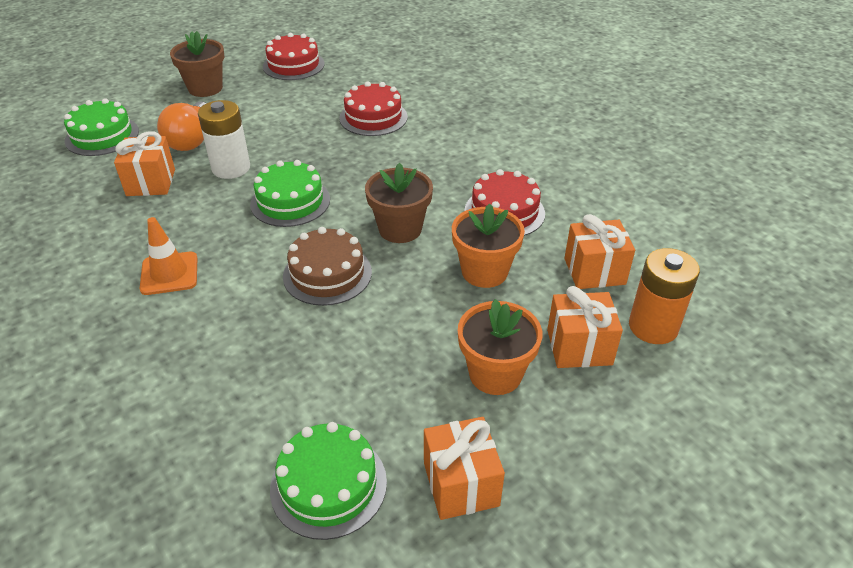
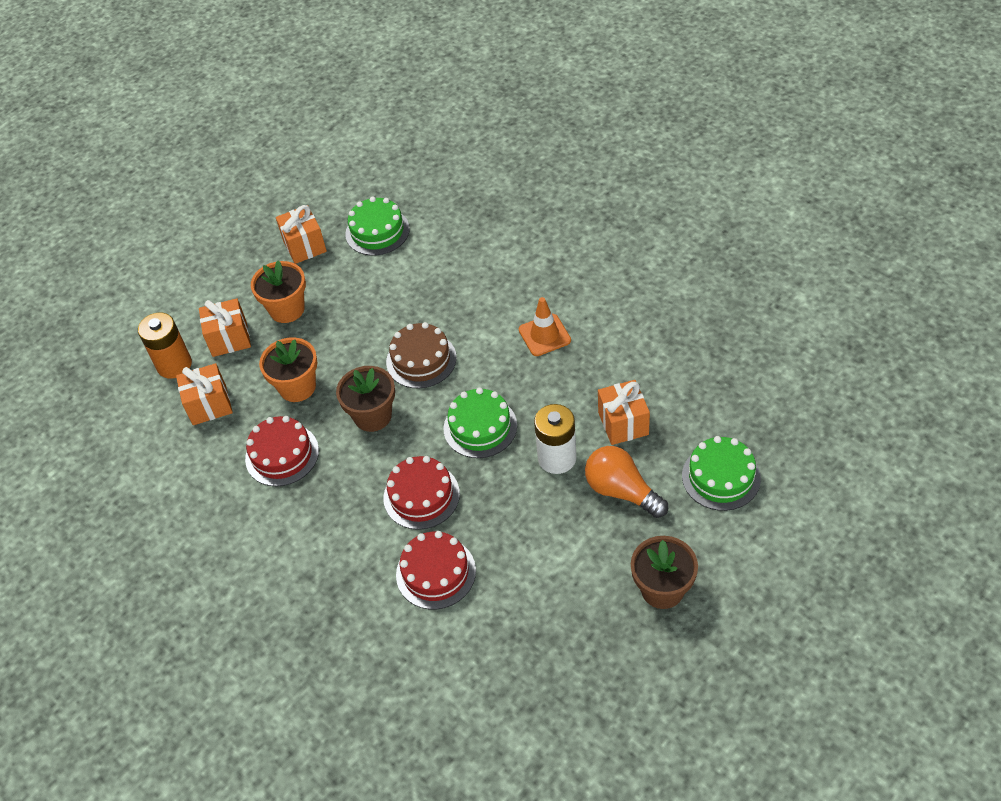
camera: 175 degrees right, 10 degrees up
(191, 140) = (621, 491): orange light bulb -> orange light bulb turned 45 degrees counterclockwise
(293, 65) = (574, 669): red cake -> red cake (421, 496)

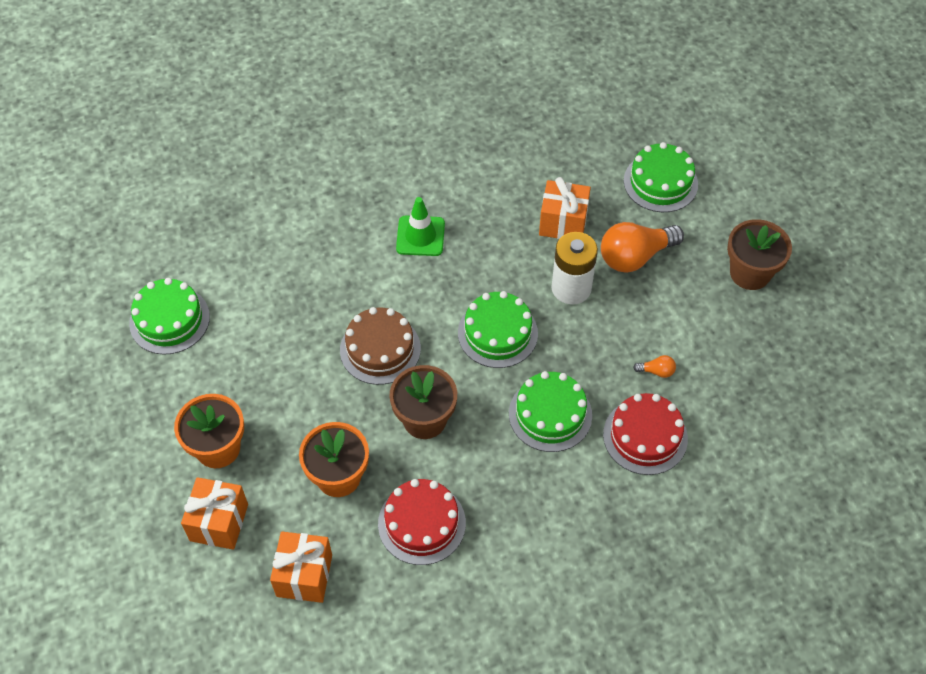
camera: 70 degrees left, 5 degrees up
(174, 365) = (216, 595): orange battery -> none
(304, 246) = (134, 397): orange gift -> none
(421, 496) = (550, 414): red cake -> green cake
(507, 555) = (656, 371): none -> orange light bulb
(544, 335) = (420, 236): orange traffic cone -> green traffic cone

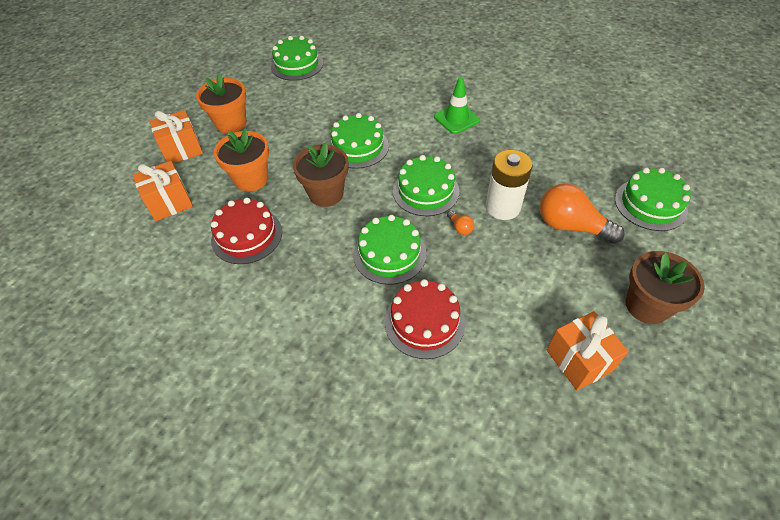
camera: 55 degrees right, 5 degrees down
(380, 349) = (358, 147): brown cake -> green cake
(563, 223) = (548, 174): orange gift -> orange gift (579, 360)
(656, 371) = (488, 296): orange light bulb -> orange light bulb (460, 227)

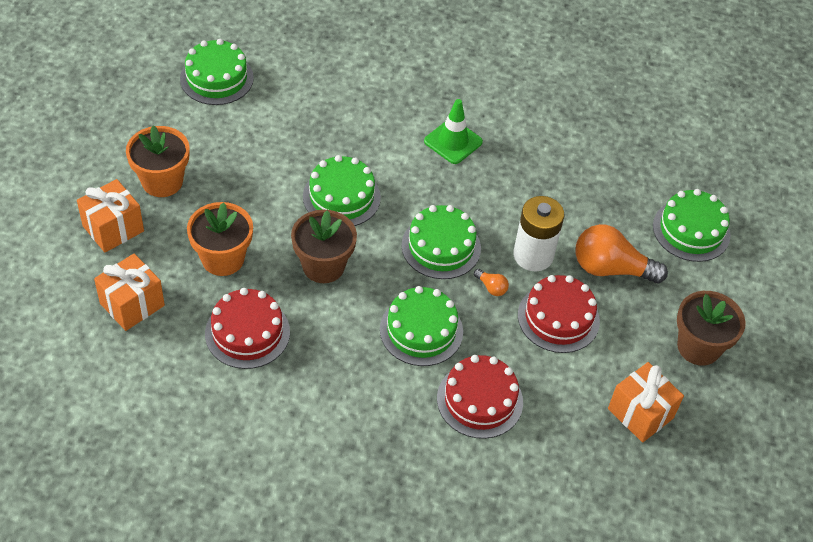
camera: 20 degrees left, 0 degrees up
(514, 260) = (558, 318): none -> red cake

